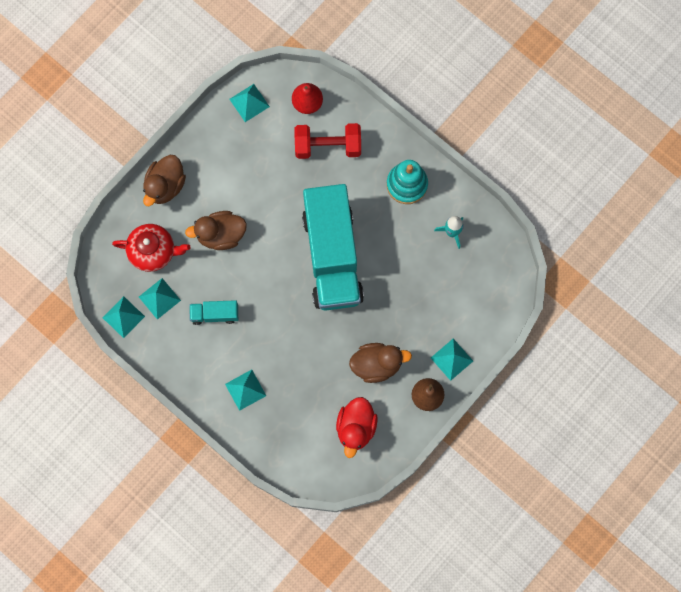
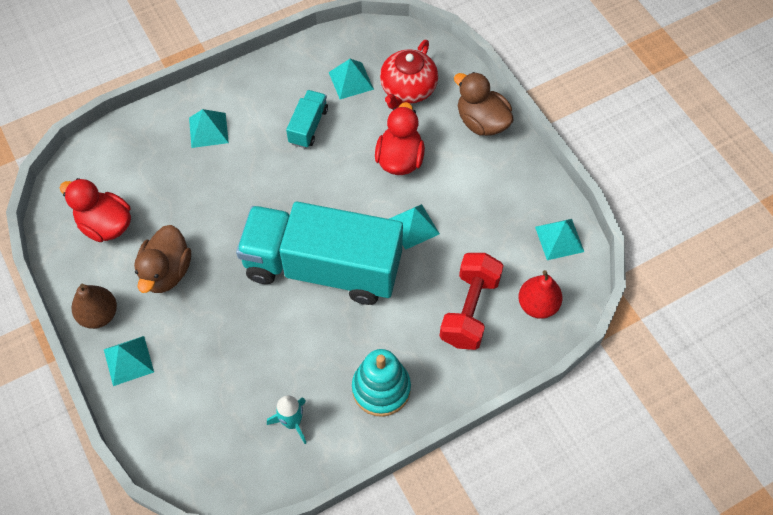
camera: 110 degrees right, 15 degrees down
(123, 317) = (345, 43): turquoise pyramid -> turquoise pyramid (413, 226)
(221, 235) = (399, 159): brown duck -> red duck

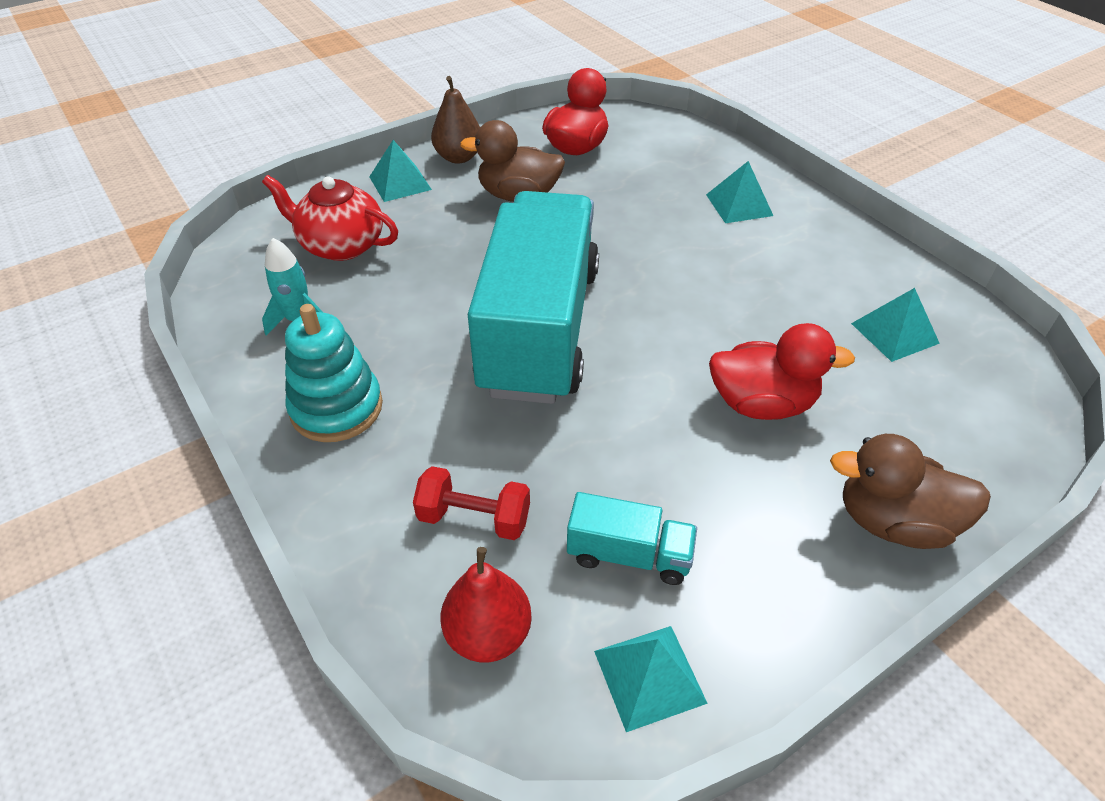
camera: 85 degrees right, 15 degrees down
(308, 126) = (784, 294): turquoise truck -> turquoise truck (629, 554)
(407, 89) = (914, 405): red teapot -> red teapot (341, 245)
(413, 226) = (631, 430): turquoise pyramid -> none
(469, 310) = (474, 518): red dumbbell -> red dumbbell, size x0.65
(481, 122) = (893, 522): brown duck -> brown duck turned 120 degrees counterclockwise

